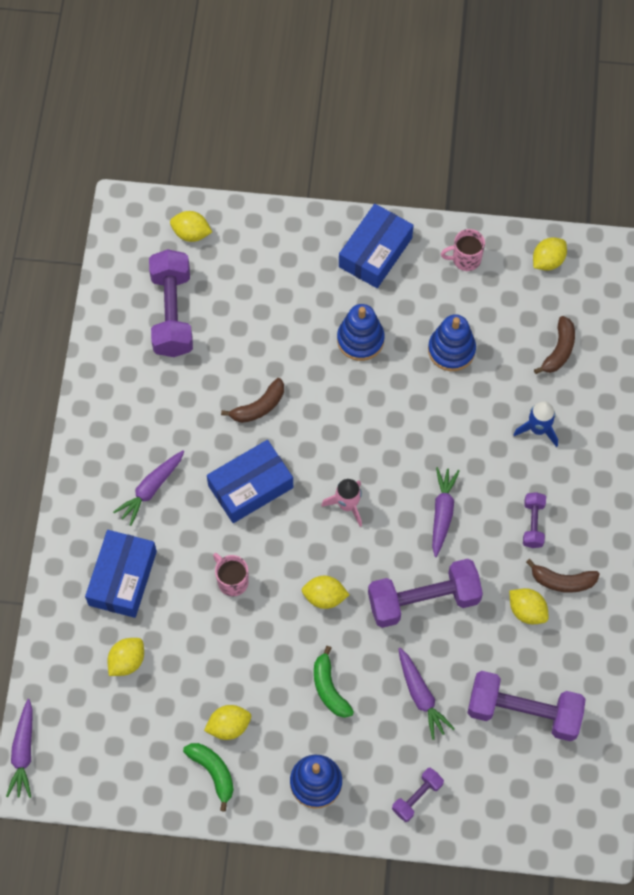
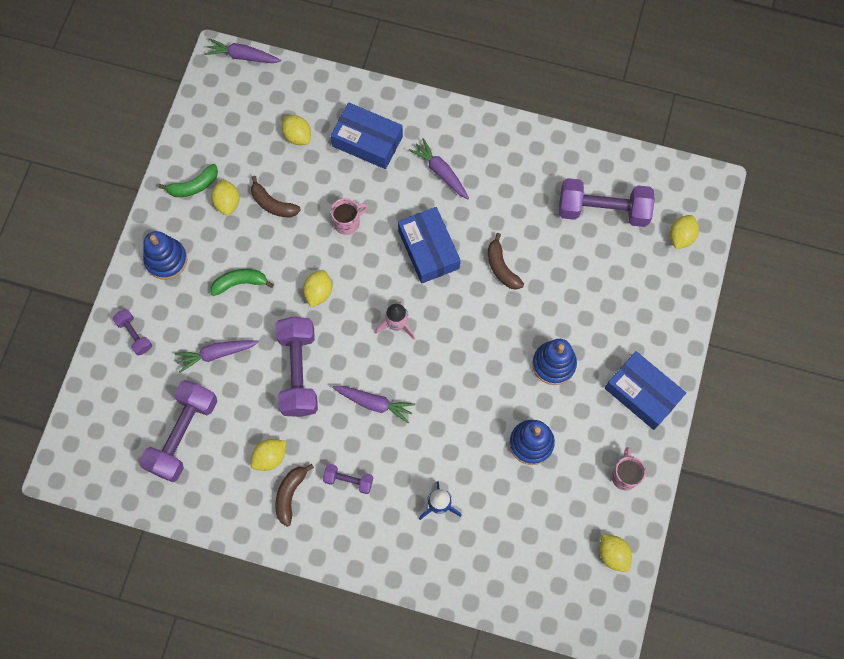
camera: 100 degrees right, 5 degrees up
(559, 350) = (516, 543): brown banana -> brown banana (273, 204)

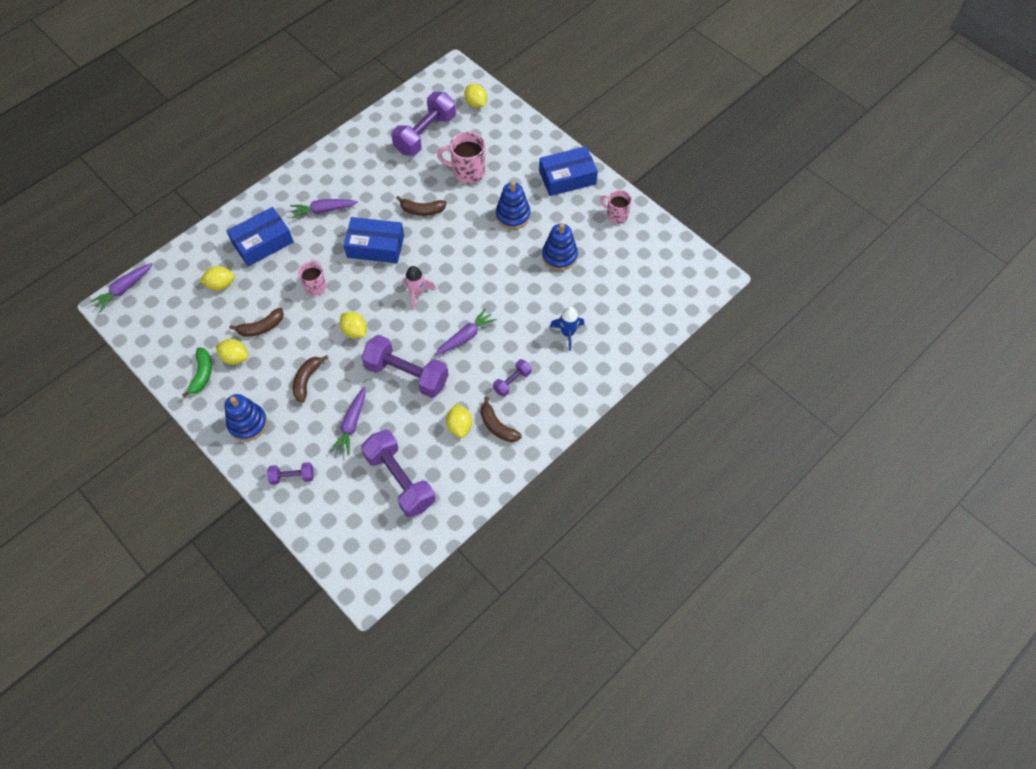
camera: 60 degrees left, 10 degrees down
(240, 283) = (307, 380): green banana -> brown banana
(581, 283) = (467, 172): none -> pink mug
(612, 554) = (665, 249): yellow lemon -> none

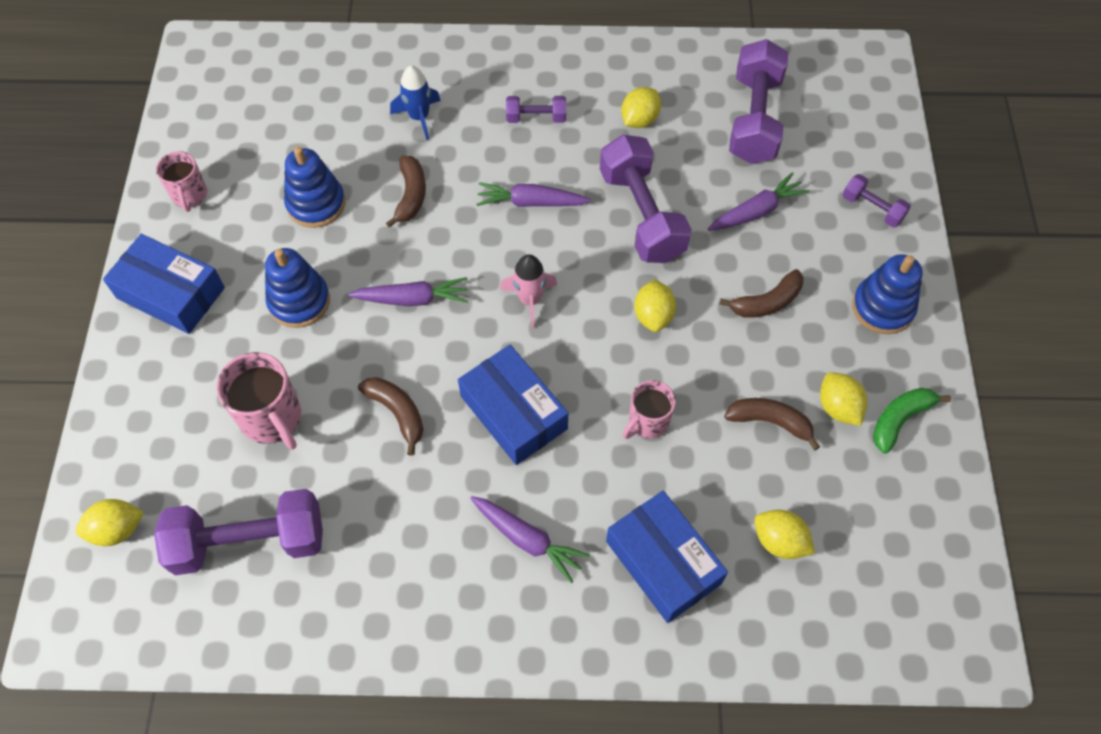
camera: 135 degrees left, 0 degrees up
(124, 289) = (936, 665): purple carrot -> purple carrot (412, 299)
(263, 242) = (663, 562): blue box -> blue box turned 45 degrees clockwise
(476, 103) = (117, 529): yellow lemon -> yellow lemon turned 60 degrees clockwise
(497, 426) = (600, 90): brown banana -> brown banana (411, 195)

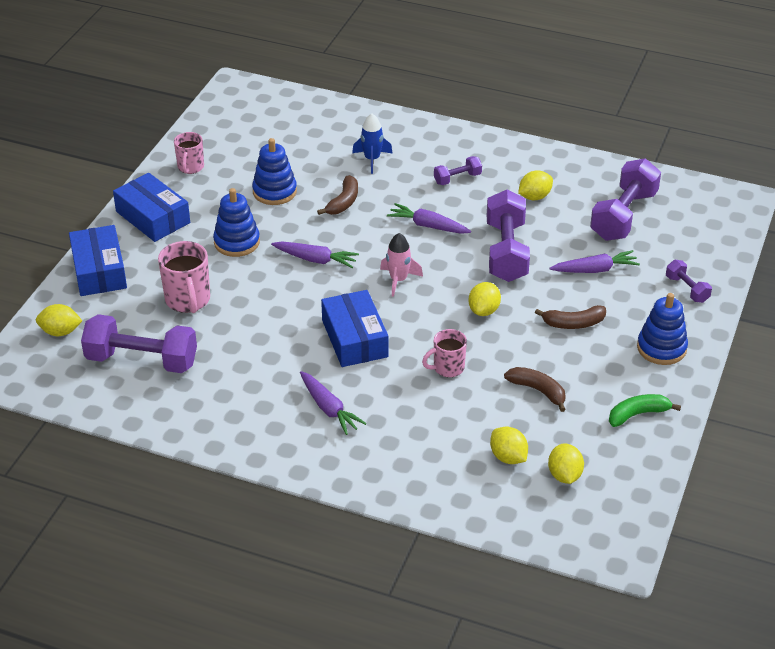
camera: 20 degrees right, 20 degrees down
(397, 413) = (274, 318): brown banana -> none
(536, 118) = (457, 178): purple dumbbell -> purple dumbbell turned 45 degrees counterclockwise
(663, 562) = (417, 446): blue box -> blue box (99, 270)
(838, 407) = (594, 395): yellow lemon -> yellow lemon (564, 475)

